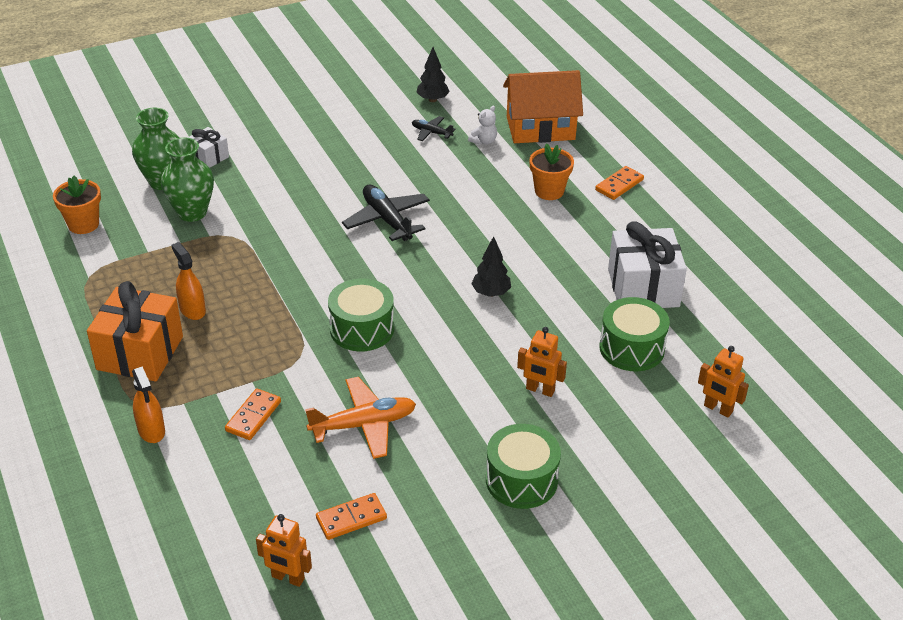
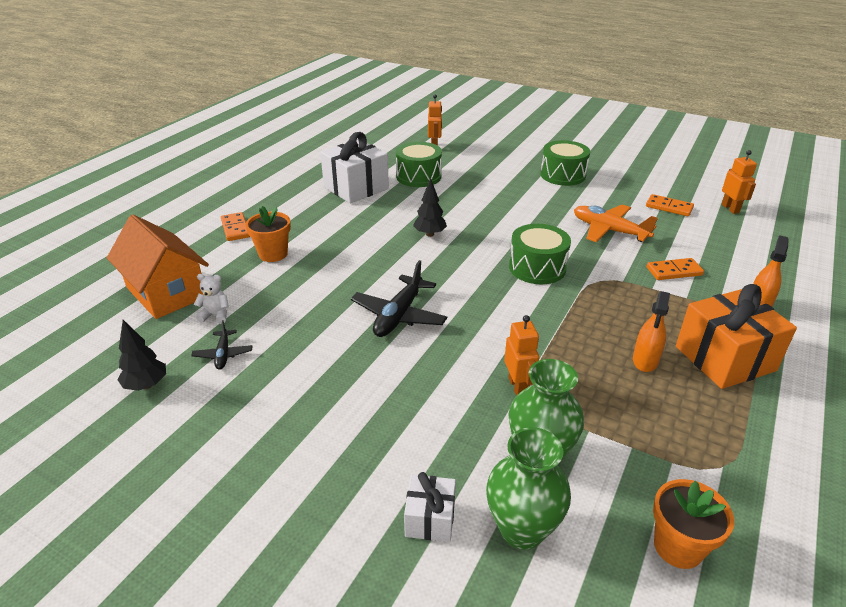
camera: 125 degrees left, 5 degrees down
(540, 390) = (493, 190): orange robot -> orange robot (518, 387)
(619, 185) = (235, 228): orange domino -> orange domino turned 60 degrees clockwise

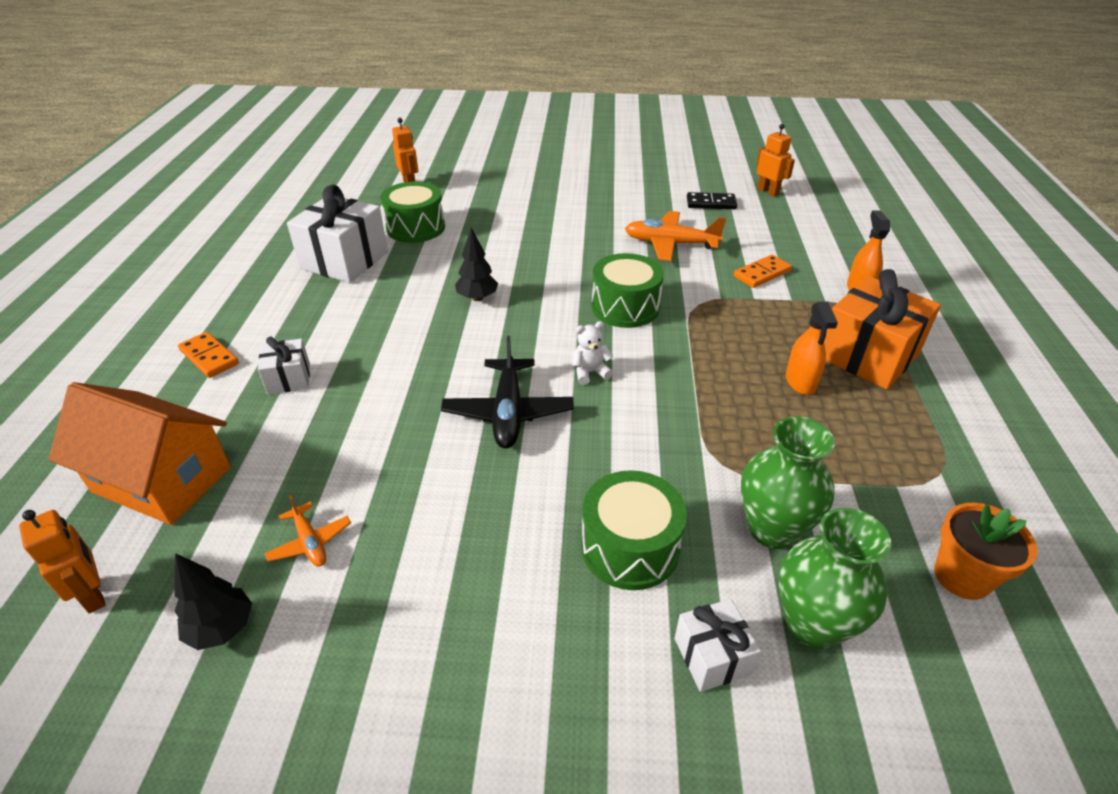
camera: 25 degrees left, 5 degrees up
(216, 315) = (261, 489): white teddy bear -> white teddy bear (590, 372)
(223, 354) = (310, 542): black plane -> orange plane
(273, 254) = (289, 378): orange flower pot -> white gift
(518, 387) = (698, 456): orange robot -> orange robot (94, 594)
(563, 175) = (580, 190): green drum -> green drum (630, 547)
(669, 207) = (711, 203): orange domino -> black domino

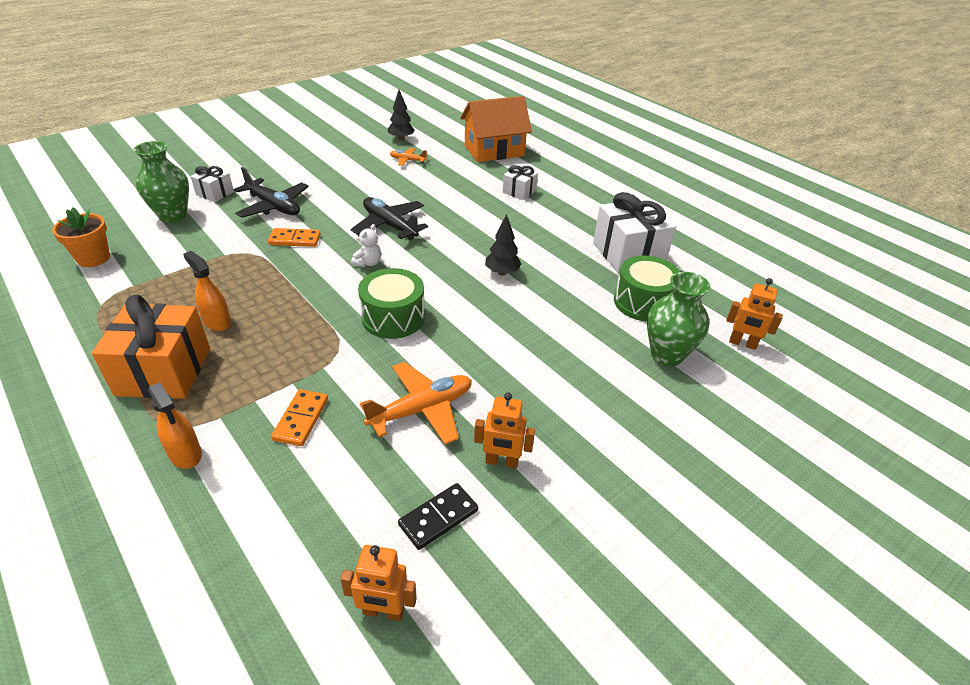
camera: 135 degrees right, 0 degrees up
(94, 594) = (455, 129): orange robot -> orange robot (501, 462)
(209, 357) = (572, 182): orange domino -> orange domino (295, 240)
(630, 547) = (273, 206): green drum -> black plane
(772, 529) = (205, 238): green vase -> green vase (667, 355)

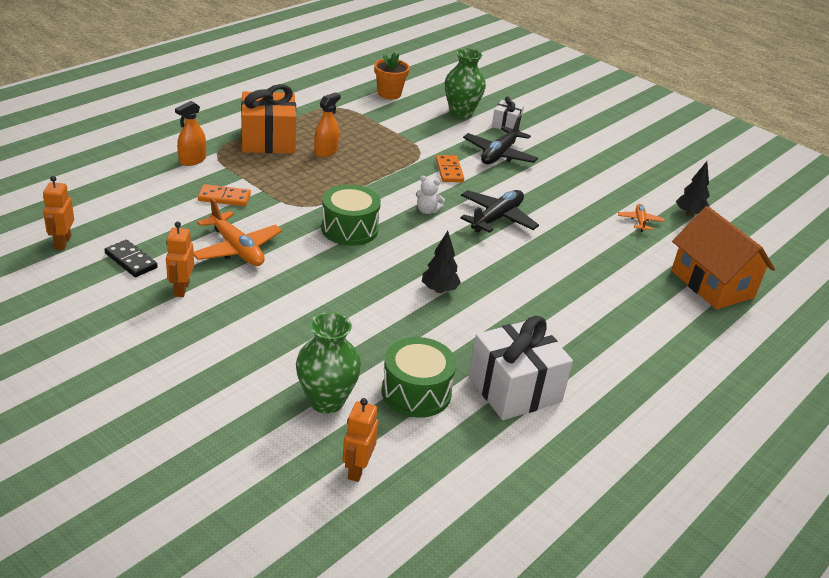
camera: 80 degrees right, 5 degrees down
(519, 192) = (617, 304): white gift -> none

